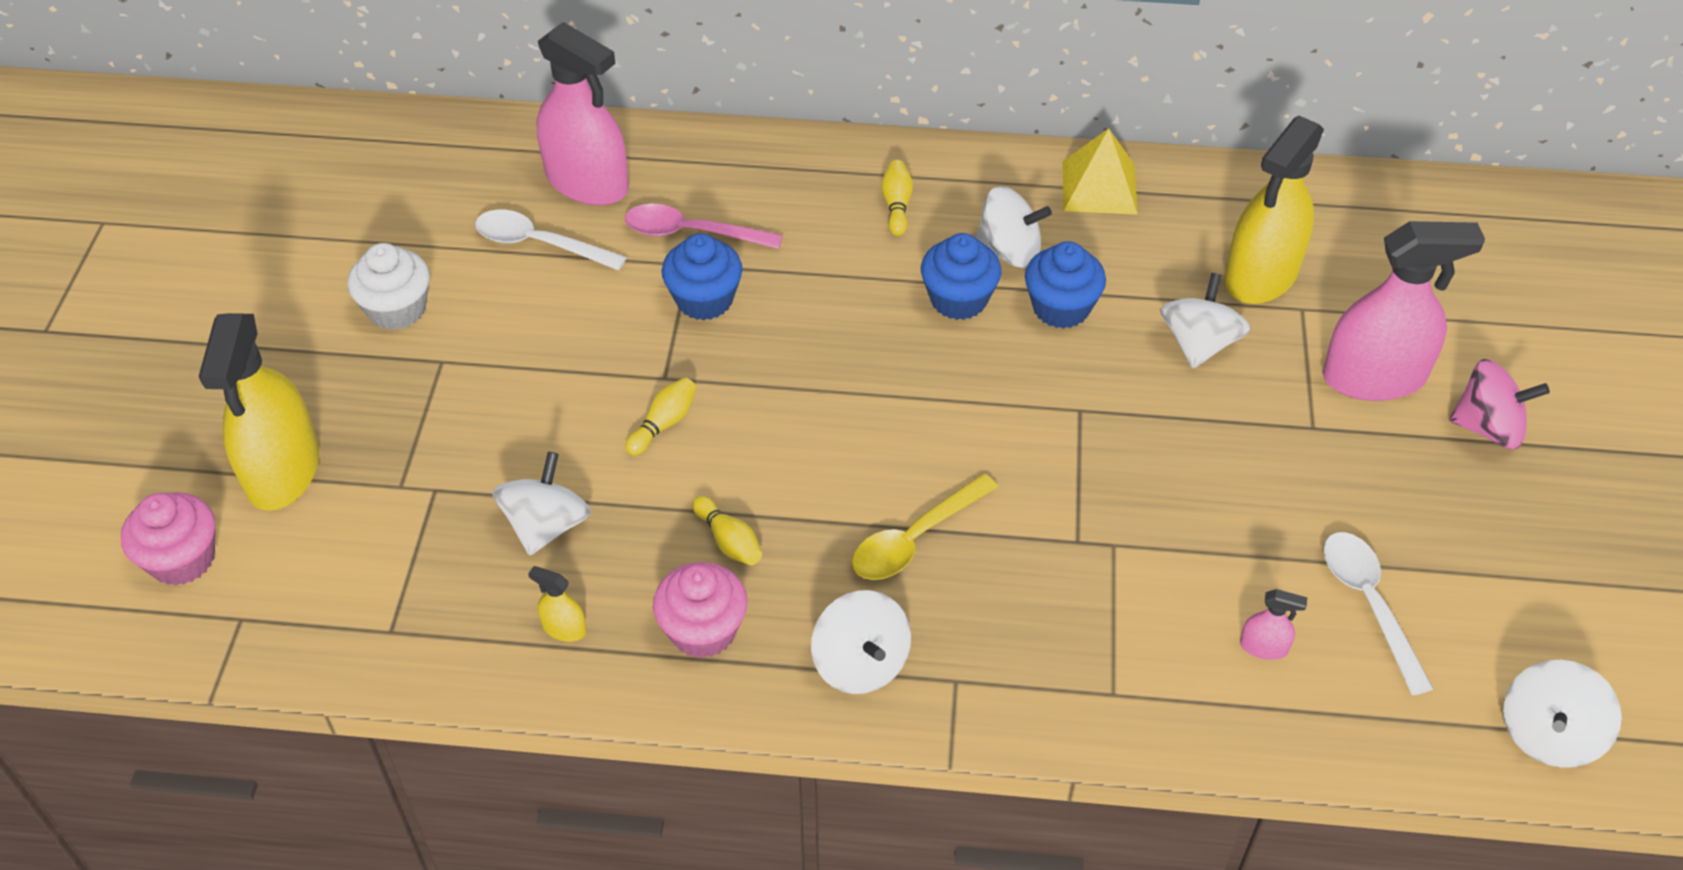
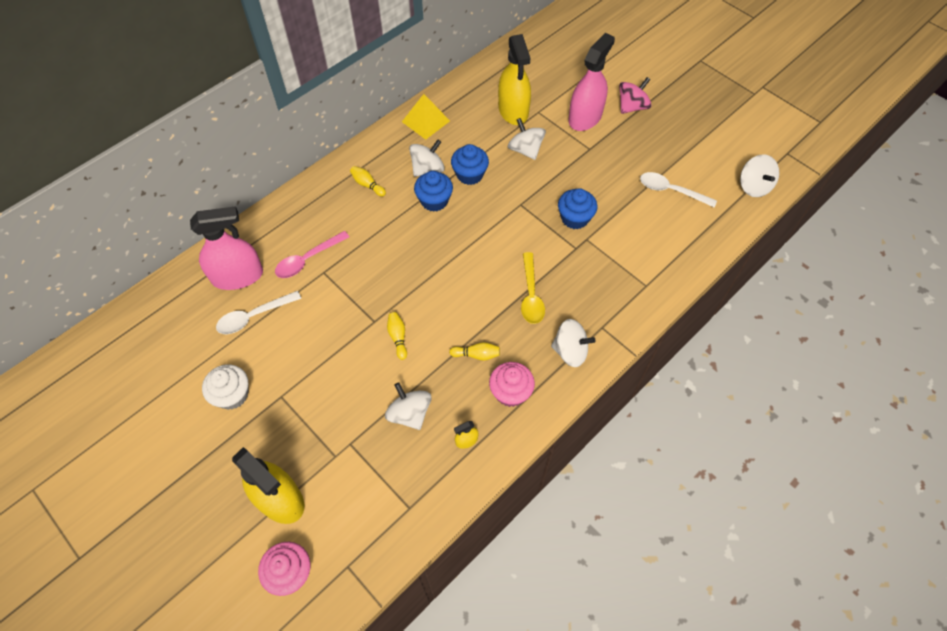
camera: 50 degrees left, 10 degrees up
(704, 300) = (348, 280): blue cupcake -> blue cupcake (575, 218)
(1263, 647) = (663, 230): pink spray bottle -> none

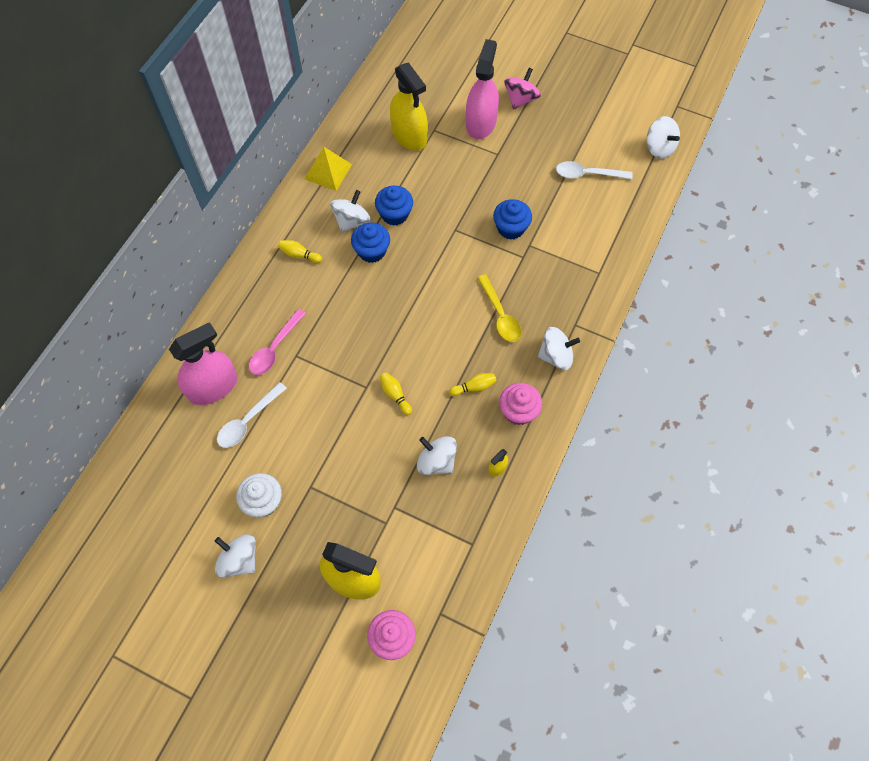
camera: 20 degrees left, 5 degrees up
(525, 150) = (437, 173): white spinning top -> white spinning top (239, 560)

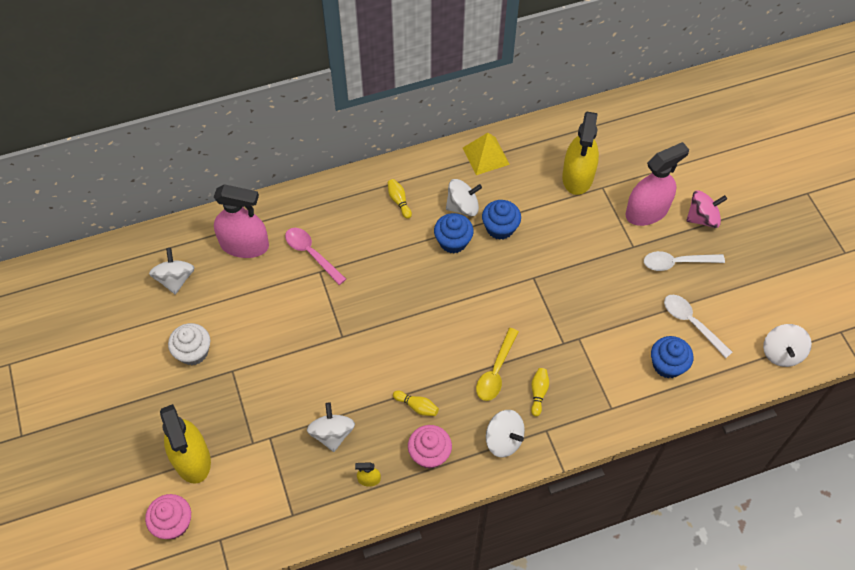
camera: 45 degrees right, 5 degrees down
(239, 560) = (139, 376): white spinning top -> white spinning top (175, 279)
(248, 421) = (241, 288): white spoon -> white spoon (677, 263)
(275, 348) = (311, 254): pink spoon -> pink spoon turned 60 degrees clockwise
(395, 395) = (355, 360): yellow bowling pin -> yellow bowling pin (538, 393)
(510, 228) = (578, 313): blue cupcake -> blue cupcake (667, 365)

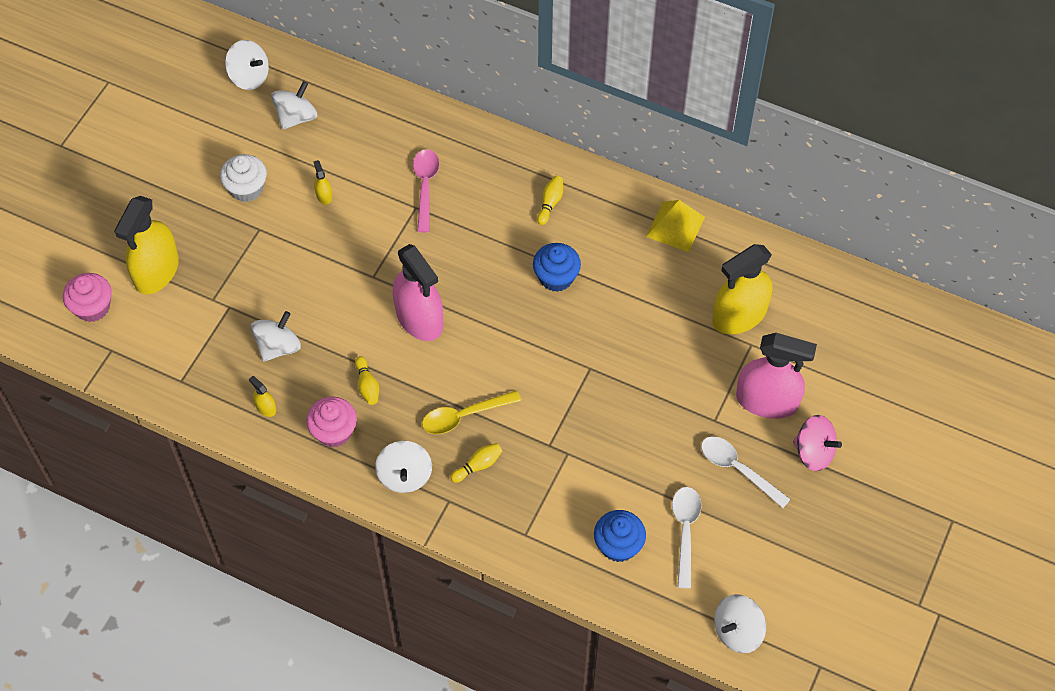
camera: 45 degrees right, 0 degrees up
(244, 245) = (380, 134): pink spray bottle -> pink spray bottle (419, 318)
(251, 313) = (324, 195): none -> yellow spray bottle
(463, 207) = (600, 254): white spinning top -> white spinning top (249, 77)
(500, 228) = (611, 301): blue cupcake -> none

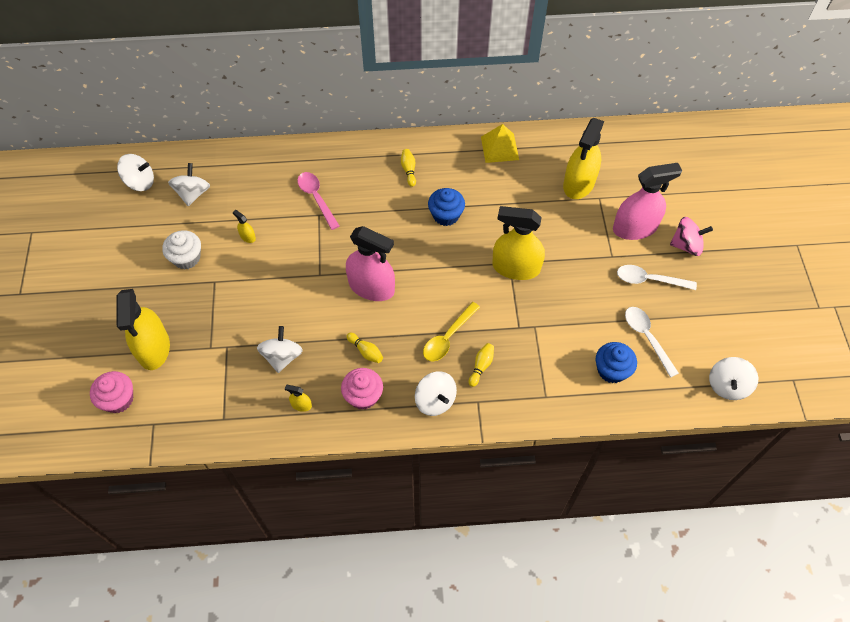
camera: 30 degrees left, 0 degrees up
(593, 377) = (516, 267): none -> yellow spray bottle

